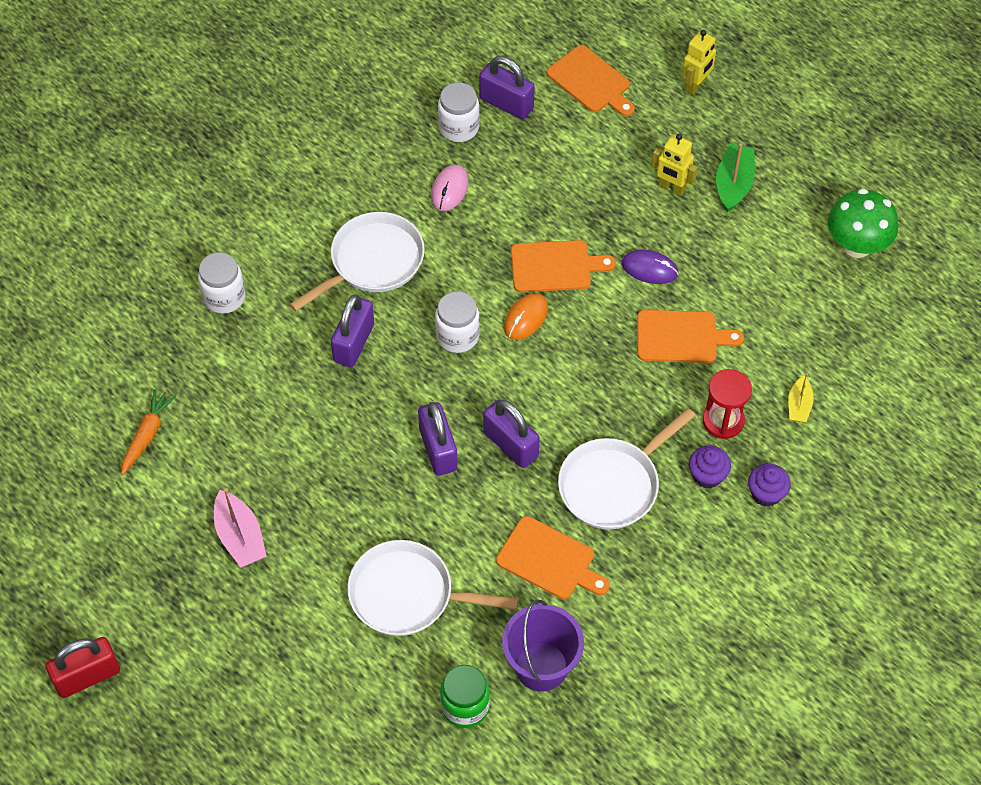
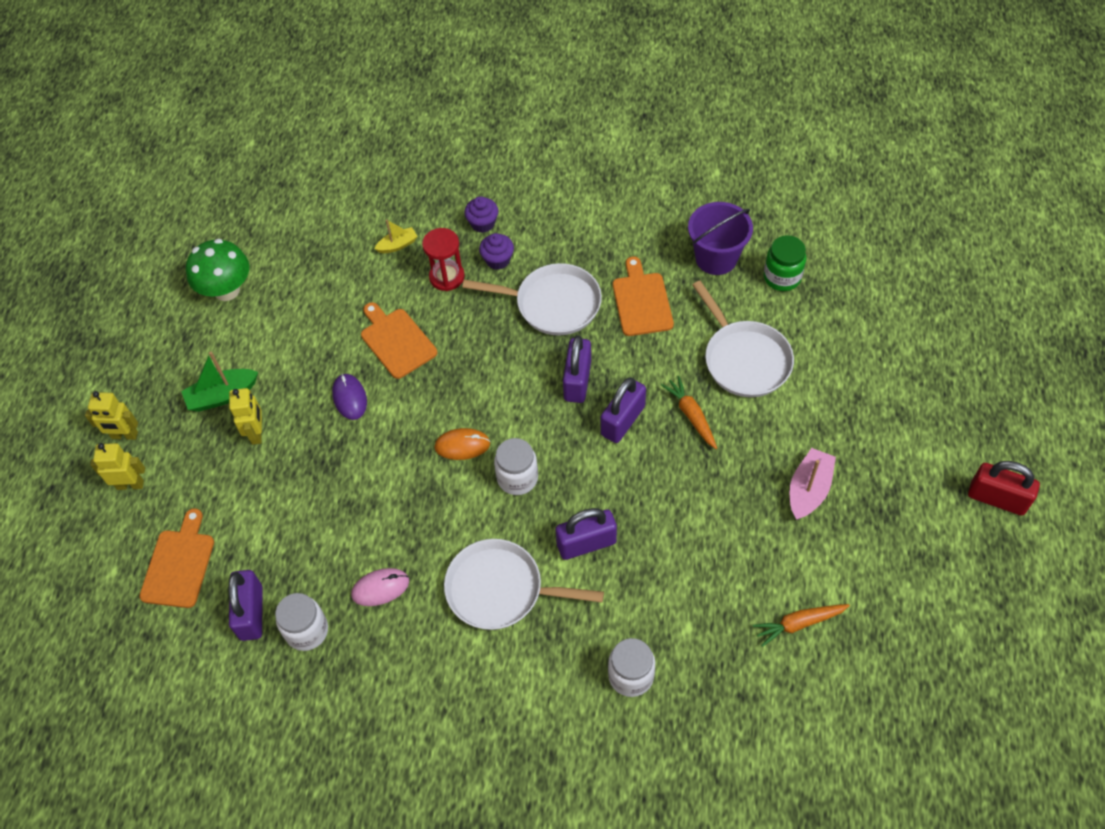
camera: 125 degrees left, 0 degrees up
(393, 505) = (691, 415): none -> orange carrot
(555, 266) = (398, 459): orange cutting board -> none
(750, 103) = (124, 435): none -> yellow robot

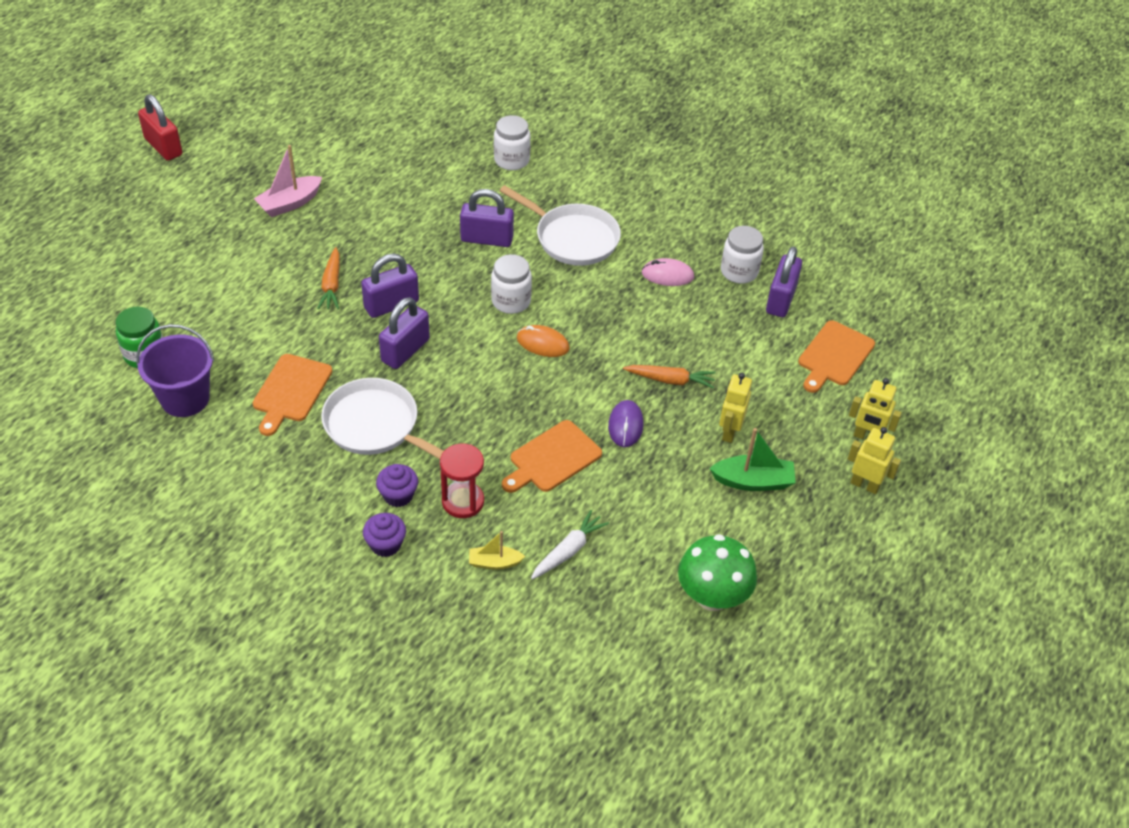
camera: 160 degrees left, 10 degrees down
(348, 276) = (568, 550): none -> white carrot
(396, 341) = (552, 458): orange cutting board -> orange cutting board turned 60 degrees clockwise
(744, 359) = (247, 305): white pan -> none
(798, 624) = (373, 141): orange carrot -> orange carrot (670, 380)

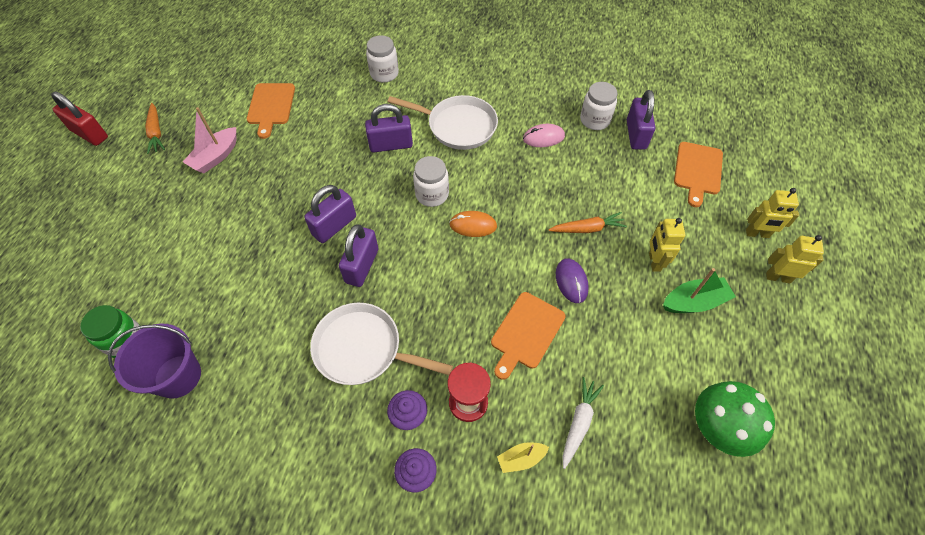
camera: 15 degrees left, 10 degrees up
(291, 391) = (274, 337): orange cutting board -> orange cutting board (271, 106)
(331, 285) = (277, 222): orange carrot -> orange carrot (156, 132)

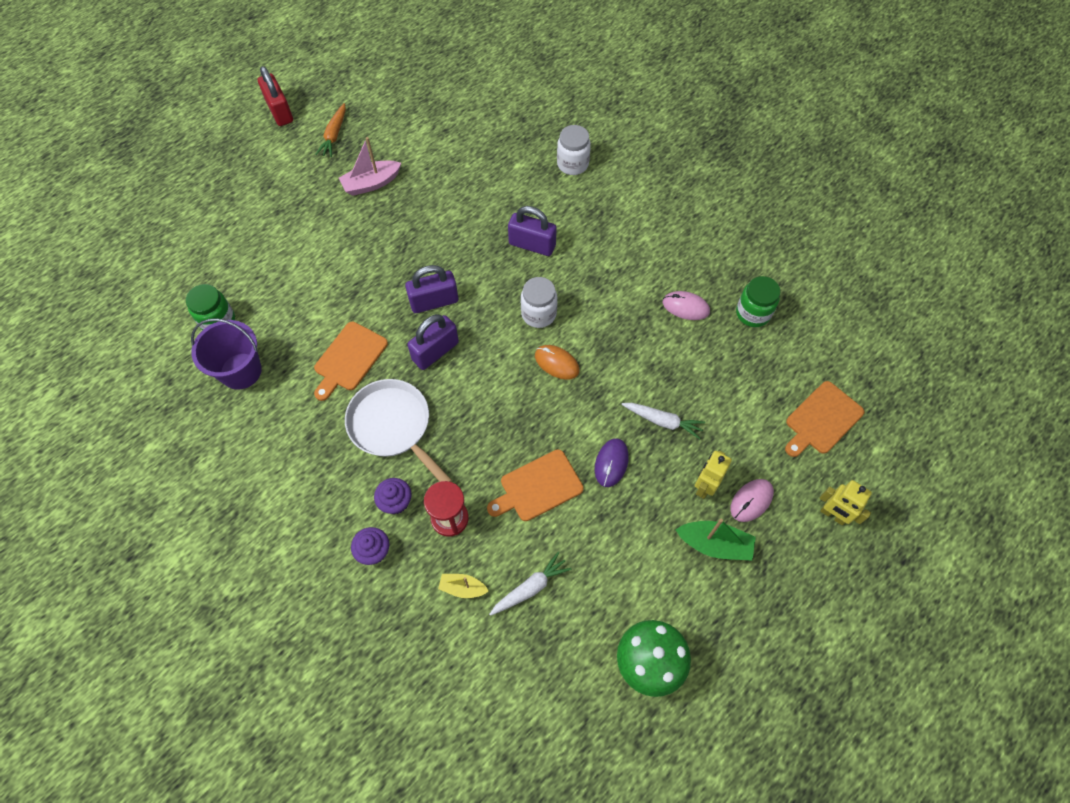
camera: 30 degrees right, 5 degrees up
(271, 106) = (446, 152): orange cutting board -> orange cutting board (349, 359)
(458, 126) = (608, 255): white pan -> none
(587, 228) = (663, 421): orange carrot -> white carrot
(595, 120) = (753, 313): white jar -> green jar
(636, 135) = (785, 349): purple padlock -> none
(695, 254) = (751, 501): none -> pink mouse
(778, 277) = (819, 567): yellow robot -> none

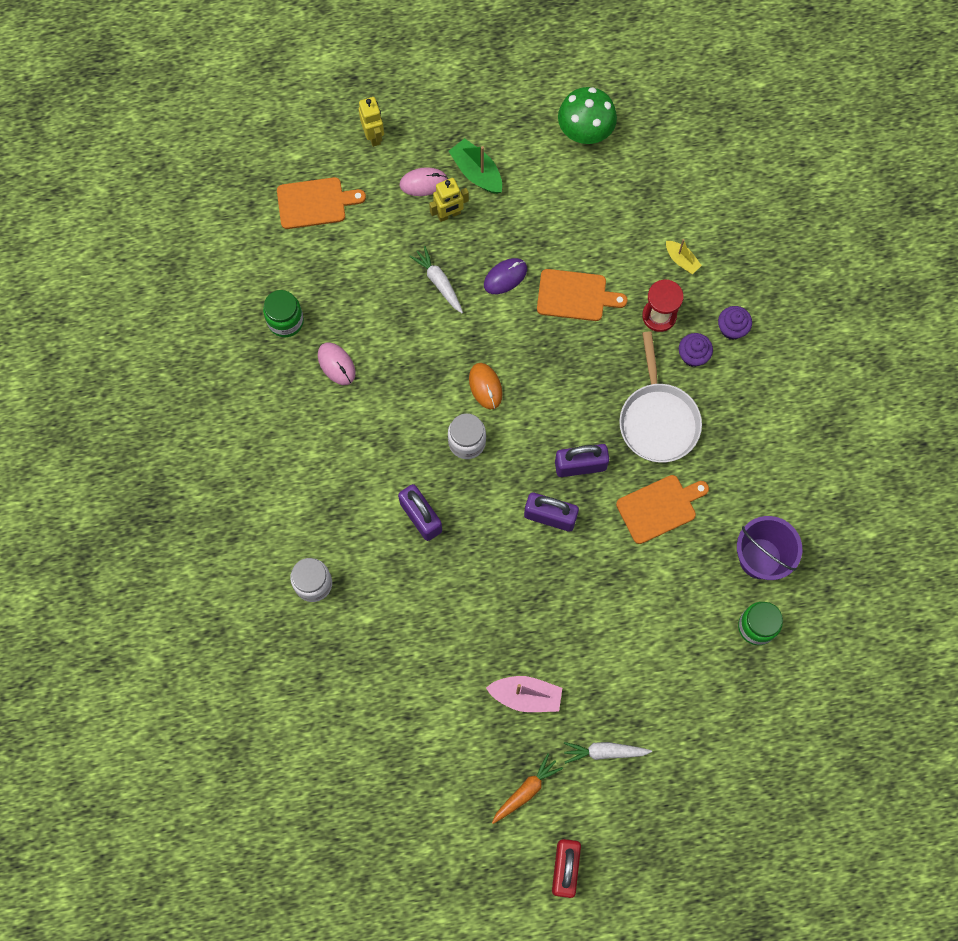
camera: 145 degrees left, 10 degrees up
(530, 587) = (632, 229): white carrot -> white carrot (604, 752)

